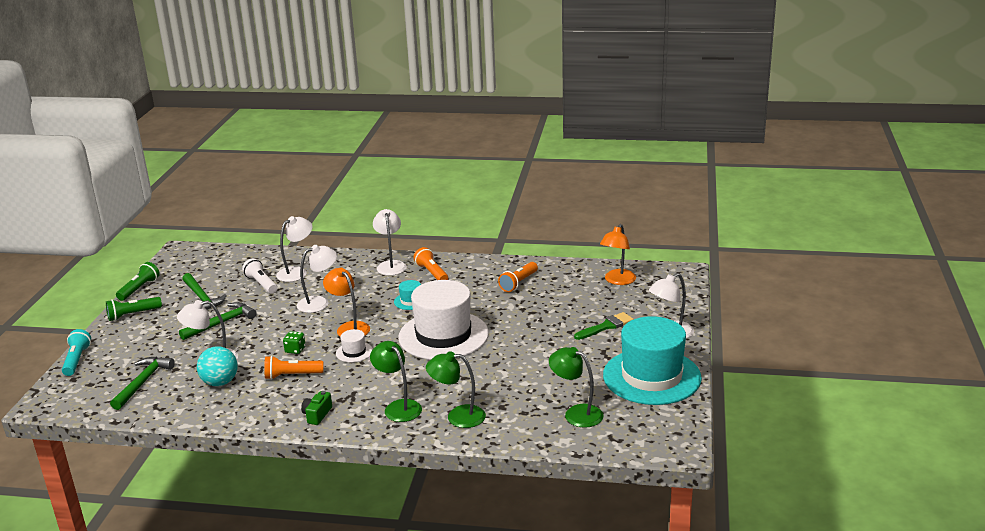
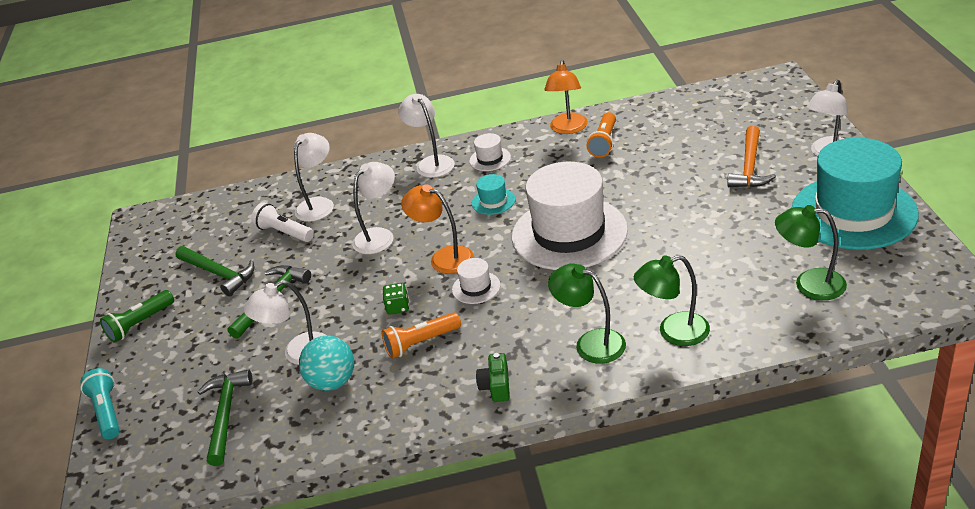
camera: 15 degrees left, 10 degrees up
(139, 289) = (122, 285): green flashlight -> none
(432, 273) = (490, 159): orange flashlight -> white hat
(606, 326) = (750, 166): green brush -> orange hammer
(617, 281) = (715, 109): orange lamp -> orange lamp (568, 129)

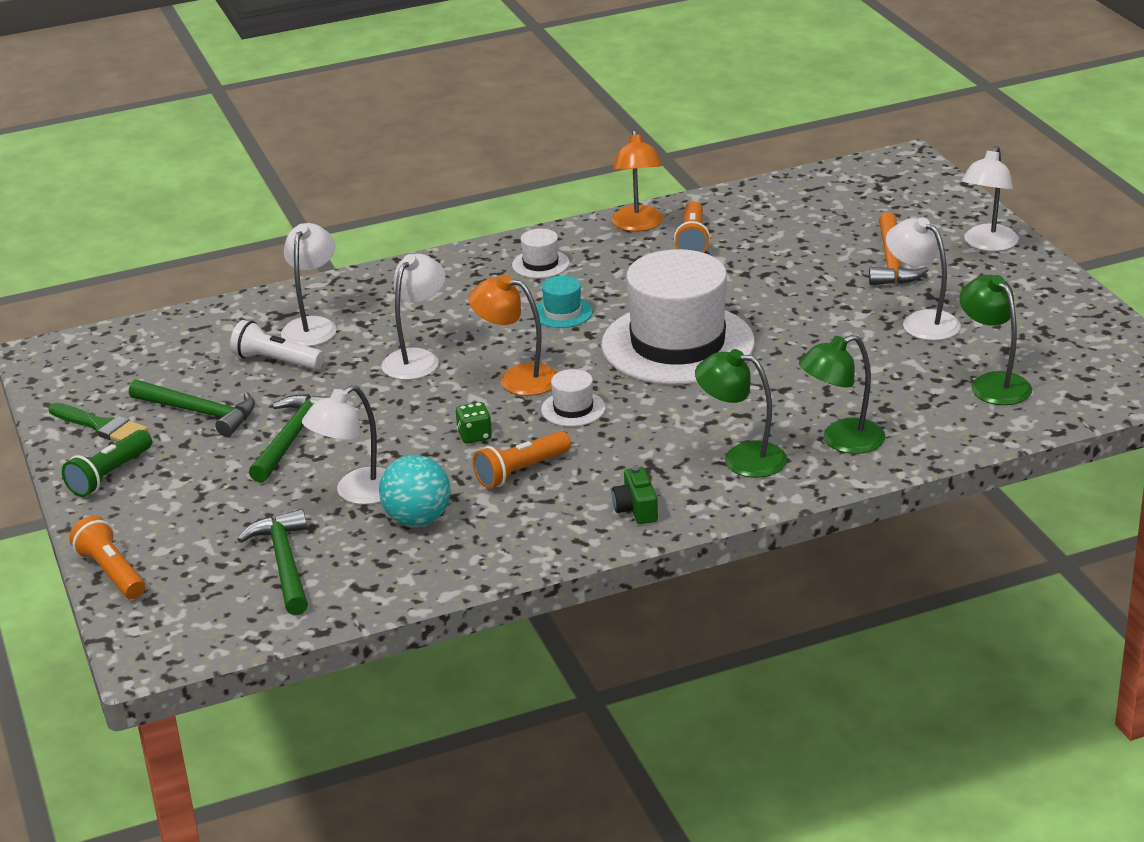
camera: 15 degrees left, 5 degrees down
(107, 412) = (111, 572): turquoise flashlight -> orange flashlight
(151, 281) = (101, 426): none -> green brush
(431, 163) = (458, 271): white lamp -> white lamp (921, 321)
(809, 284) = (993, 383): green lamp -> green lamp turned 60 degrees clockwise
(853, 212) = (1031, 306): turquoise hat -> none

